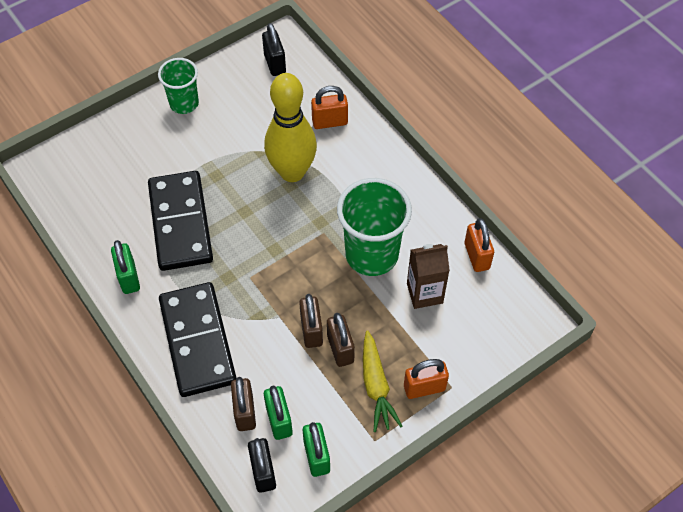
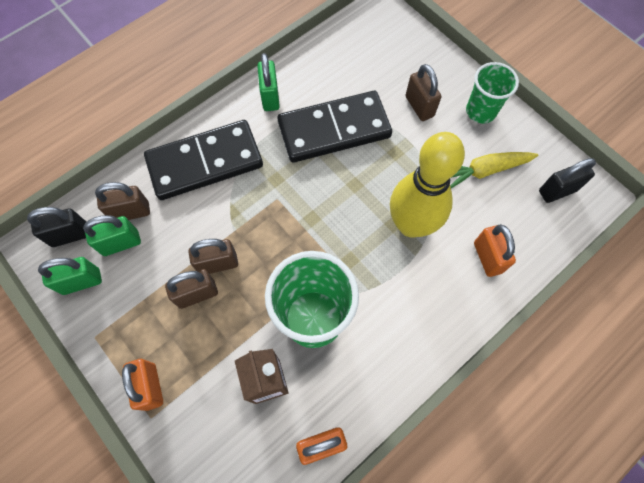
camera: 85 degrees right, 10 degrees up
(129, 278) = (270, 97): green padlock -> green padlock turned 75 degrees counterclockwise
(168, 150) = (419, 106): none -> brown padlock
(376, 386) = (154, 334): yellow carrot -> yellow carrot (484, 171)

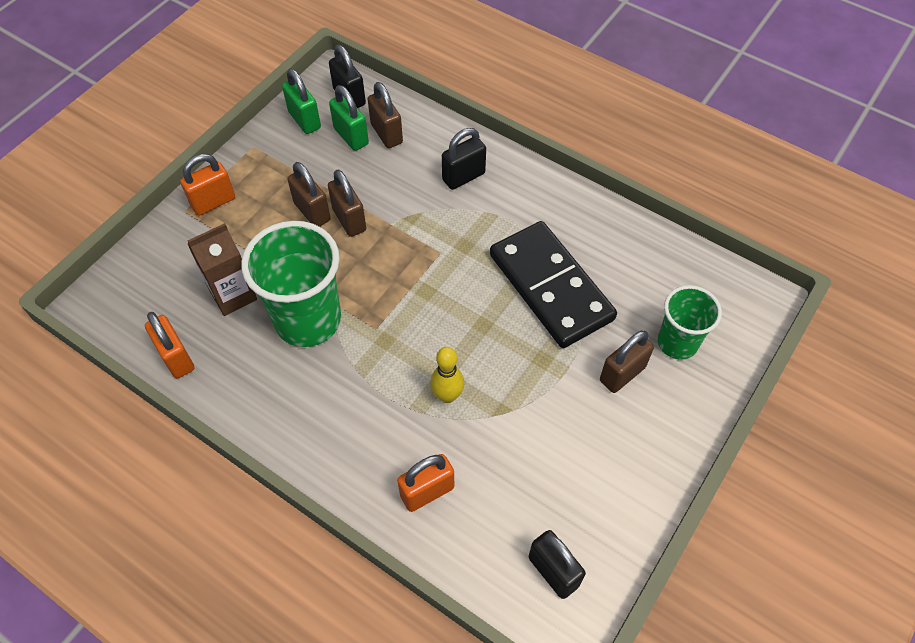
camera: 75 degrees right, 10 degrees down
(205, 162) = (463, 177): black domino -> black padlock
(270, 97) = (570, 213): green padlock -> none
(411, 225) = (447, 396): yellow bowling pin -> yellow bowling pin, size x0.47
(480, 111) = (645, 451): green cup -> green cup (677, 342)
(484, 171) = (552, 469): yellow carrot -> none

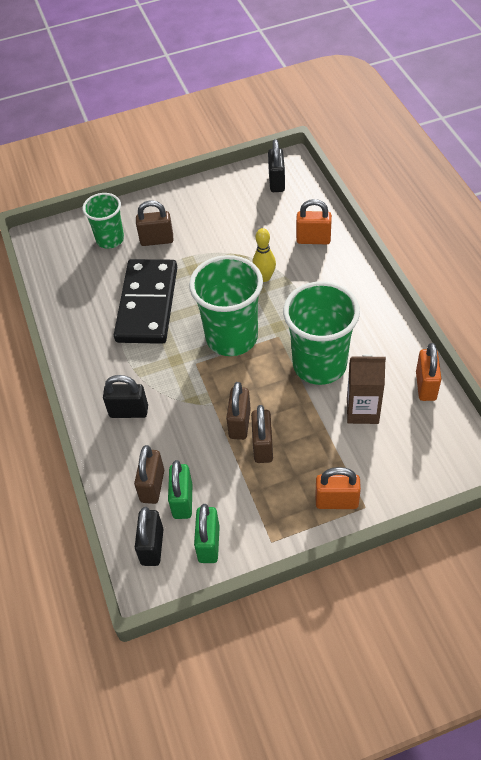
camera: 140 degrees left, 5 degrees down
(425, 299) = (231, 337): none -> green cup

